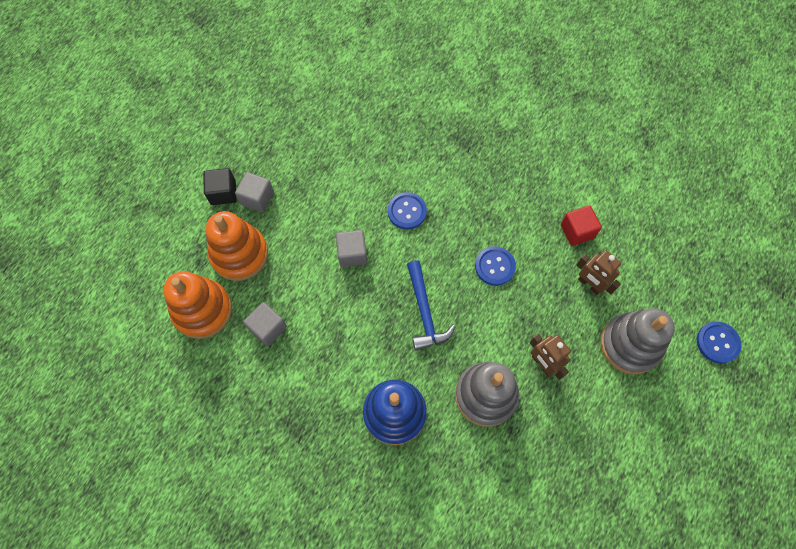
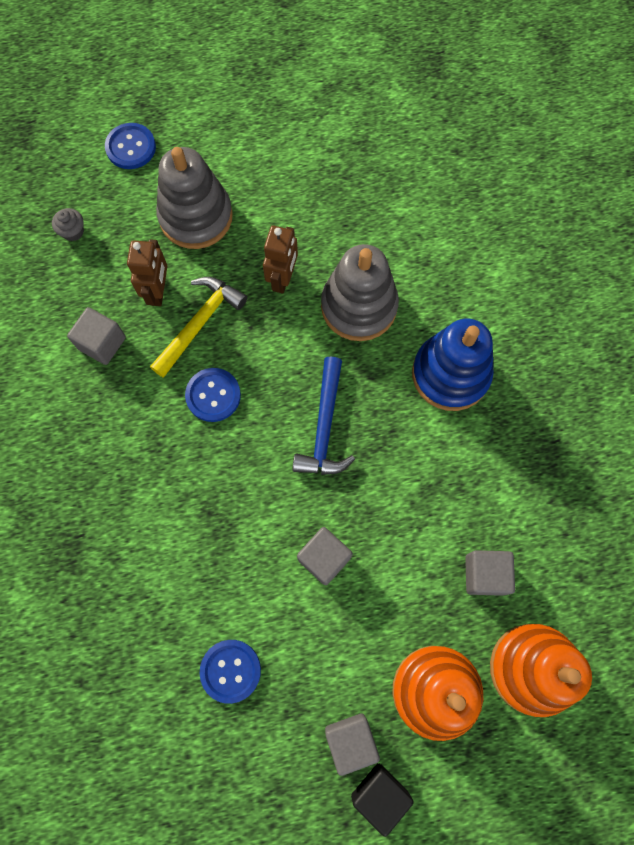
camera: 130 degrees left, 5 degrees up
(407, 211) = (221, 541): blue button -> blue button (230, 670)
(424, 312) = (324, 427): blue hammer -> blue hammer turned 150 degrees clockwise
(548, 292) = (199, 324): none -> yellow hammer
(577, 231) = (102, 343): red cube -> grey cube
(671, 265) = (73, 231): none -> grey cupcake

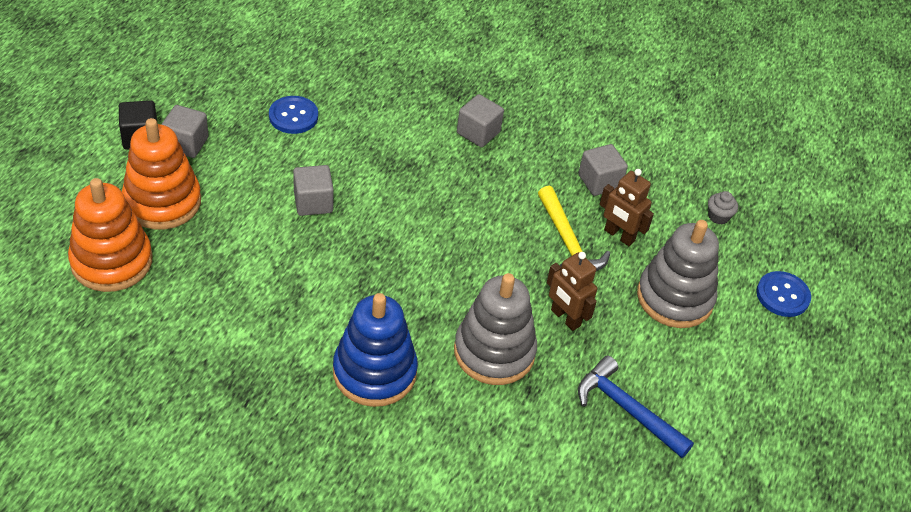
camera: 120 degrees right, 25 degrees down
(213, 395) = (498, 216): blue button -> none
(324, 427) = (410, 263): blue hammer -> blue hammer (627, 409)
(485, 574) = (201, 281): grey cube -> grey cube (478, 132)

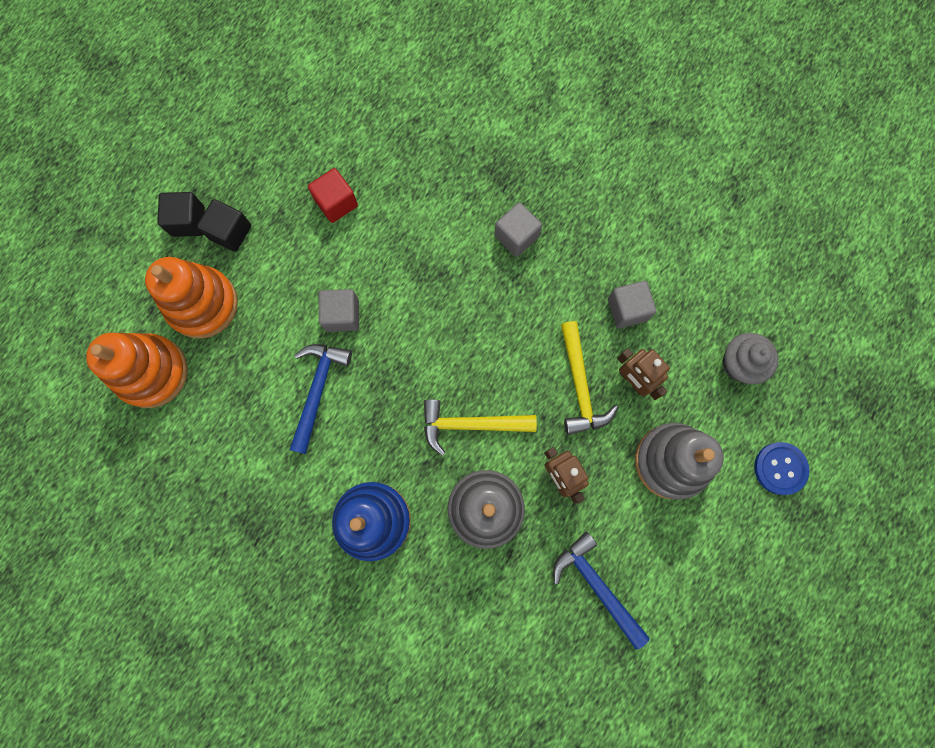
camera: 15 degrees right, 30 degrees up
(186, 143) = (230, 232): grey cube -> black cube
(293, 116) = (336, 203): blue button -> red cube
(296, 265) = (317, 391): none -> blue hammer
(464, 282) = (471, 424): none -> yellow hammer
(718, 216) = (739, 364): grey cupcake -> grey cupcake, size x1.67

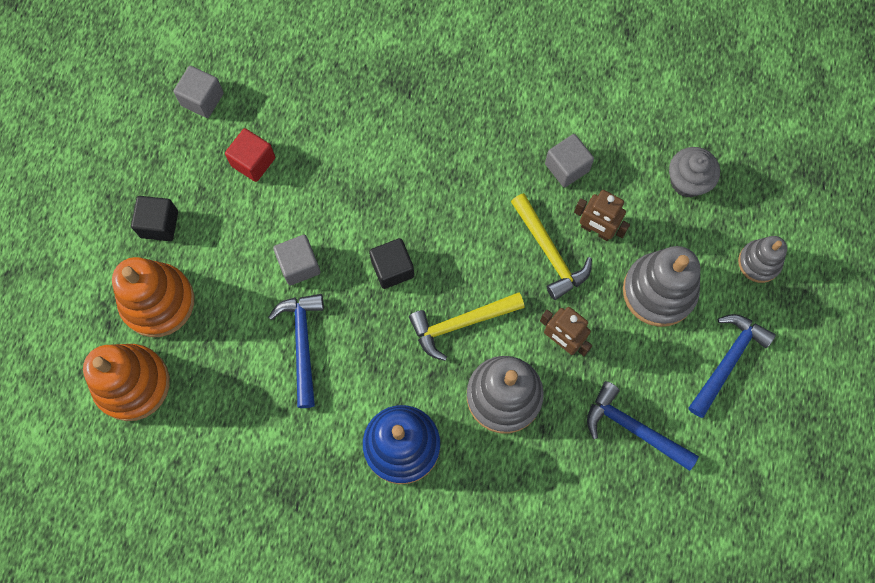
camera: 20 degrees left, 5 degrees down
(188, 221) = (113, 228): black cube -> black cube (392, 268)
(516, 236) = (438, 135): grey cube -> grey cube (202, 99)
(712, 554) = (727, 361): none -> blue hammer
(780, 468) = (759, 262): blue button -> grey stacking toy

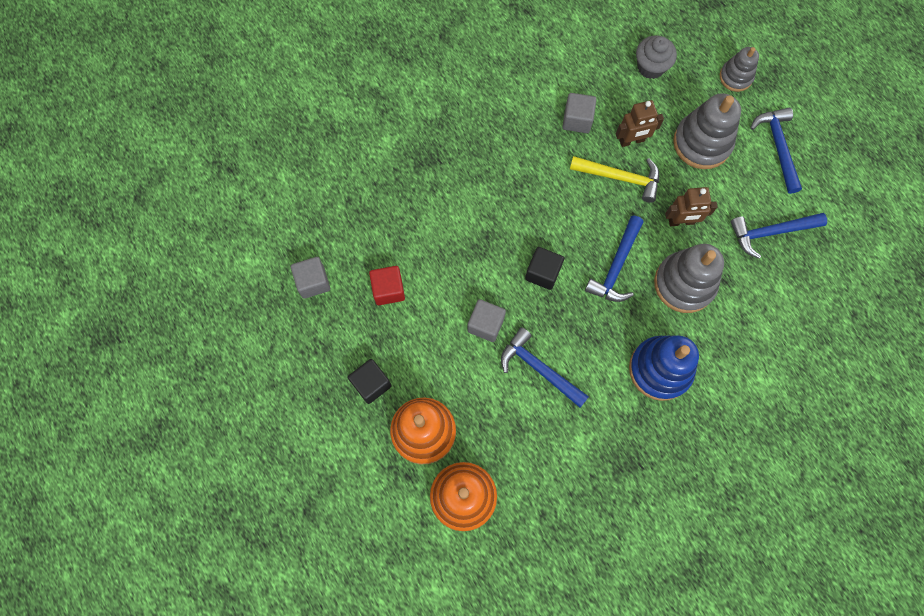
camera: 45 degrees left, 0 degrees up
(461, 323) = (616, 266): yellow hammer -> blue hammer

